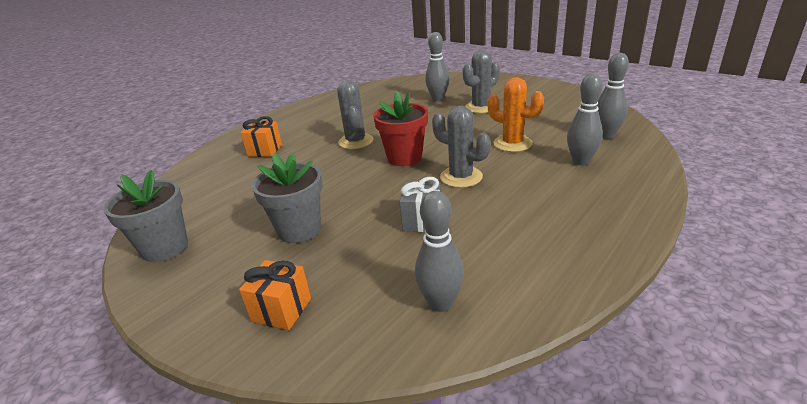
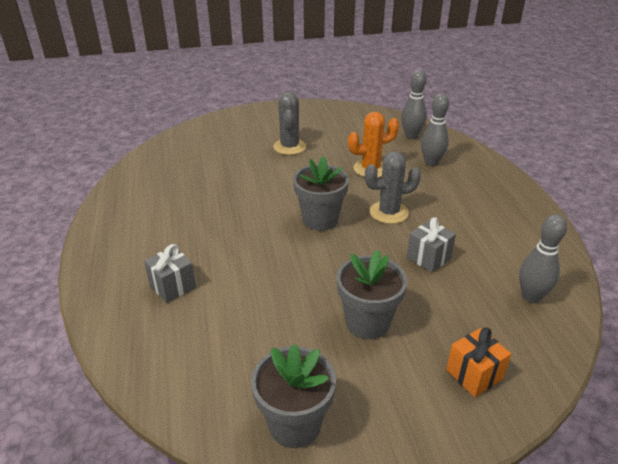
camera: 55 degrees left, 5 degrees up
(265, 150) = (172, 286): orange gift -> grey gift
(356, 141) = (248, 228): grey cactus -> none
(404, 157) = (320, 220): red flower pot -> grey flower pot
(438, 99) = (236, 153): grey bowling pin -> none

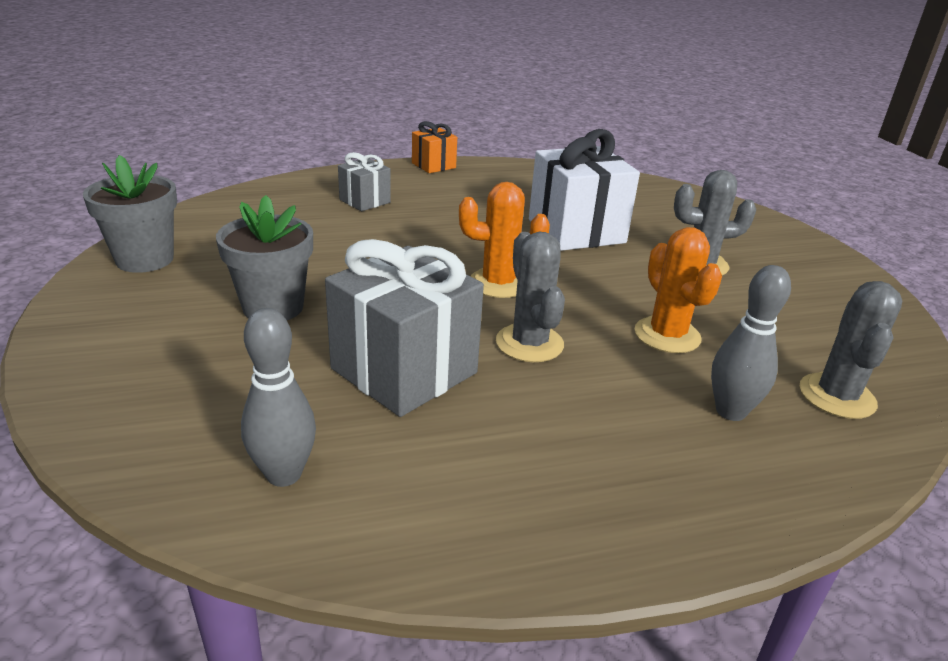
camera: 85 degrees right, 5 degrees down
(242, 183) = (576, 231): none -> white gift
(320, 220) = (498, 283): grey flower pot -> orange cactus
(411, 136) = (837, 396): grey bowling pin -> grey cactus
(428, 258) = (404, 371): grey gift -> grey gift, size x1.93
(474, 374) = (144, 380): orange gift -> orange gift (433, 165)

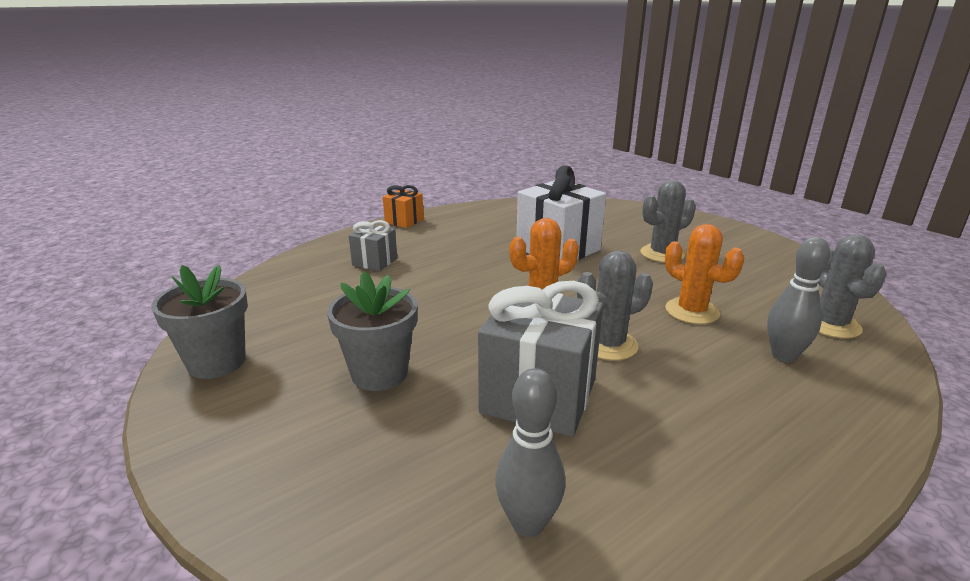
camera: 20 degrees left, 5 degrees down
(529, 343) = (608, 345): grey cactus -> grey cactus turned 75 degrees counterclockwise

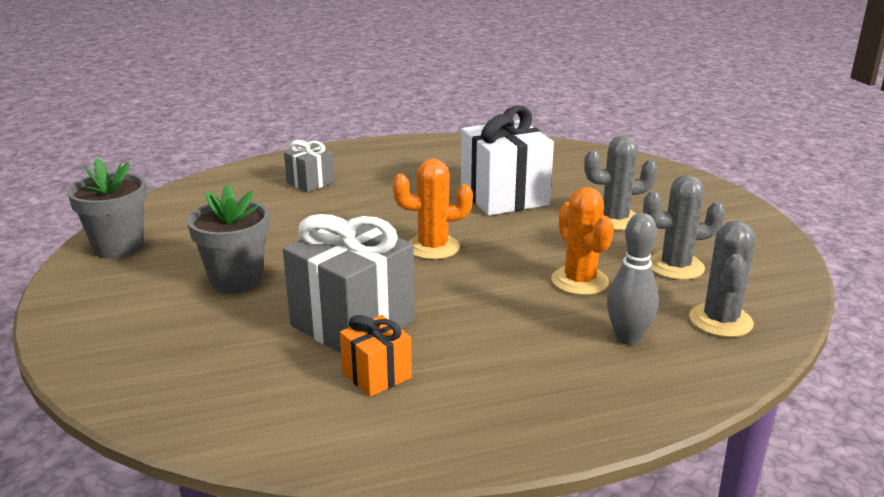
camera: 20 degrees right, 0 degrees up
(404, 221) = (372, 145): orange gift -> orange gift (376, 375)
(528, 523) = (259, 405): grey bowling pin -> none
(608, 345) = (459, 295): grey cactus -> grey cactus (675, 266)

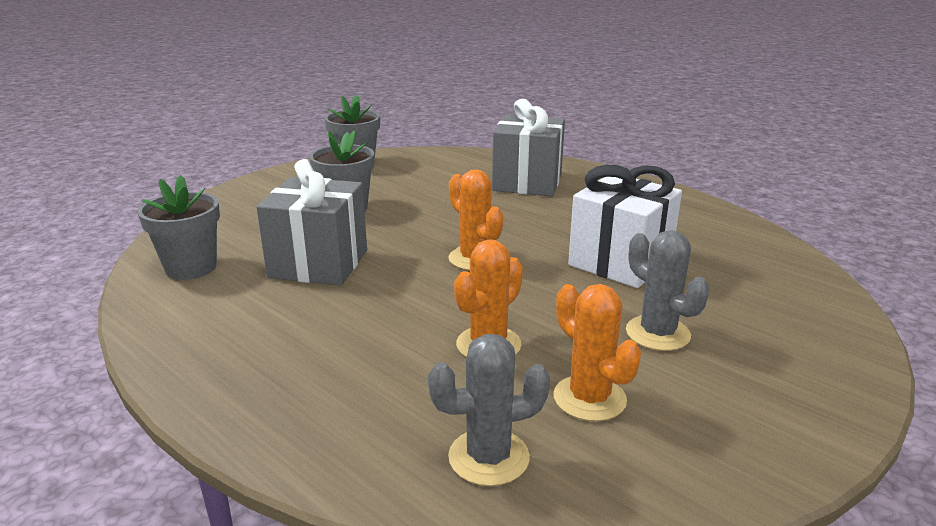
camera: 60 degrees right, 0 degrees up
(264, 405) = (191, 268): none -> grey flower pot
(310, 183) = (527, 183): grey gift -> grey gift, size x1.93
(376, 375) = (250, 294): orange gift -> none
(628, 338) = (397, 399): grey bowling pin -> none
(675, 266) = (589, 398): grey cactus -> orange cactus

